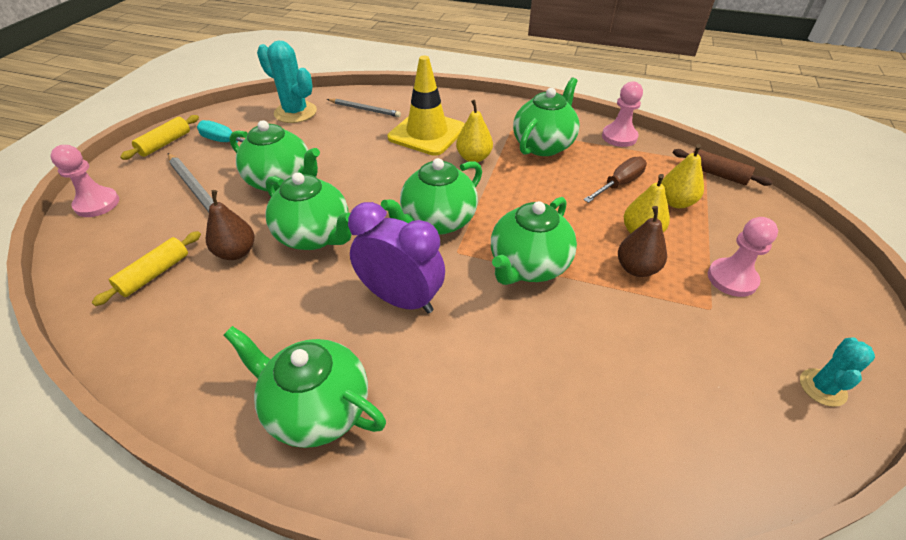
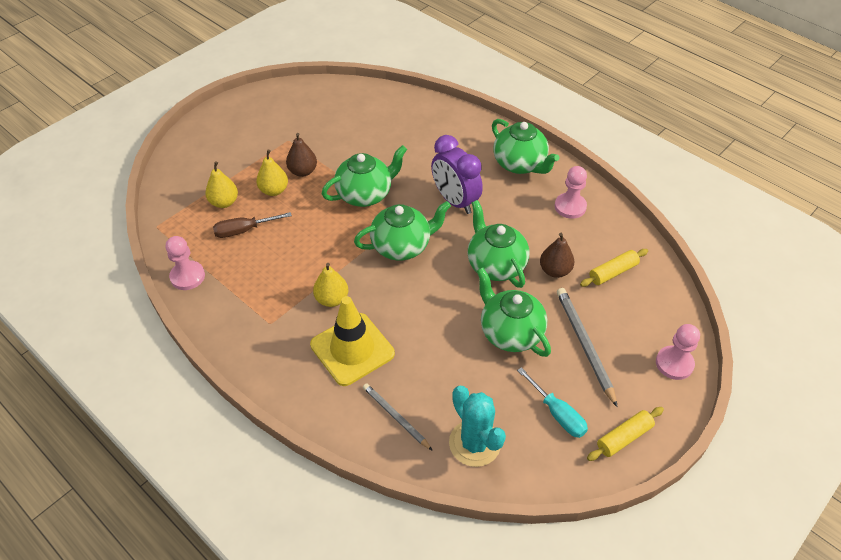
camera: 155 degrees left, 5 degrees up
(544, 145) = (260, 291): green teapot -> none
(717, 174) = (164, 213): brown rolling pin -> none
(732, 279) = (257, 148): pink pawn -> pink pawn (570, 207)
(822, 387) = (282, 98): turquoise cactus -> none

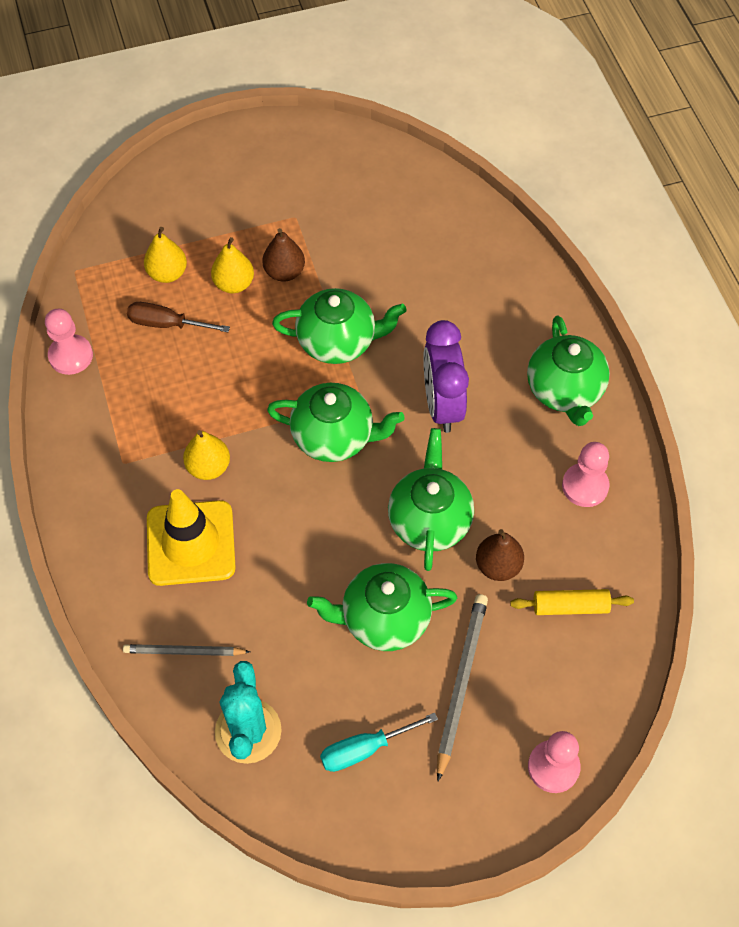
camera: 30 degrees right, 10 degrees up
(395, 417) = (184, 652): grey pencil -> grey pencil turned 75 degrees counterclockwise
(510, 332) = (383, 619): green teapot -> green teapot turned 90 degrees counterclockwise
(557, 413) = (365, 749): turquoise screwdriver -> turquoise screwdriver turned 75 degrees clockwise
(624, 437) = (420, 822): yellow rolling pin -> none

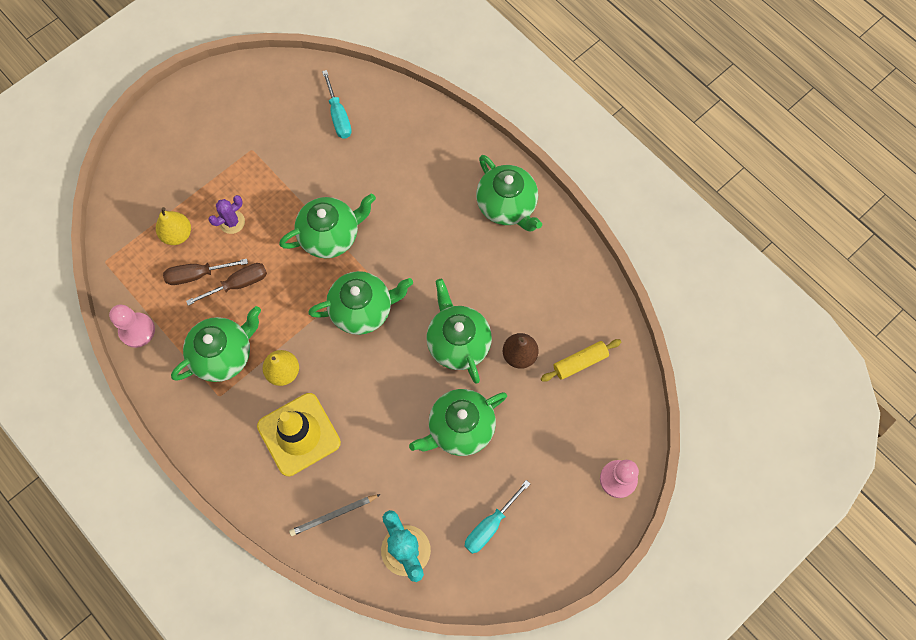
camera: 25 degrees left, 10 degrees up
(152, 420) = (224, 354): none -> green teapot
(206, 352) = (238, 284): none -> brown screwdriver
(234, 284) = (232, 222): yellow pear -> purple cactus
(284, 272) = (265, 197): brown pear -> none
(412, 218) = (338, 115): none -> turquoise screwdriver
(442, 405) = (427, 252): purple clock -> none
(460, 683) = (532, 449): grey pencil -> none
(585, 486) = (551, 271): pink pawn -> none

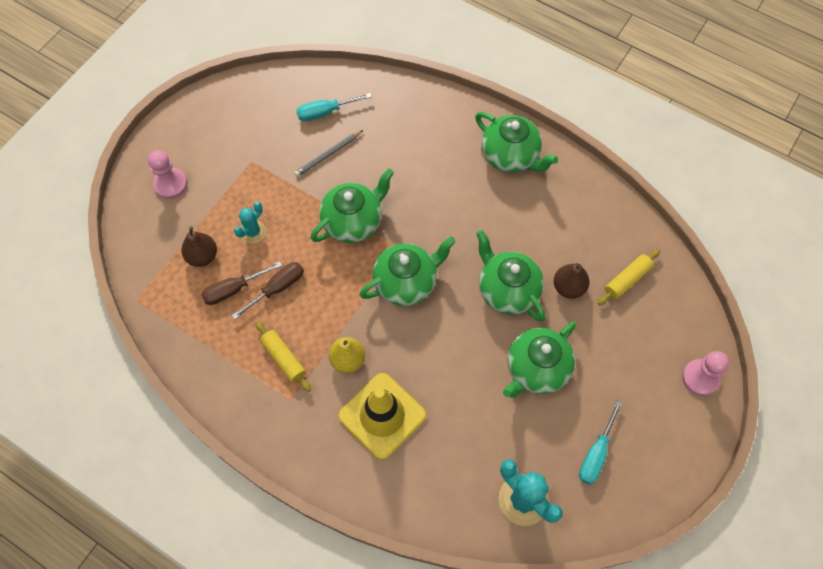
camera: 15 degrees left, 5 degrees down
(137, 330) = (189, 357): pink pawn -> pink pawn (170, 184)
(177, 234) = (202, 256): yellow pear -> brown pear
(224, 354) = (284, 358): green teapot -> yellow rolling pin
(232, 222) = (253, 232): purple cactus -> turquoise cactus
(333, 515) = (441, 485): grey pencil -> grey pencil (328, 155)
(338, 115) = (325, 112): turquoise screwdriver -> turquoise screwdriver turned 105 degrees clockwise

